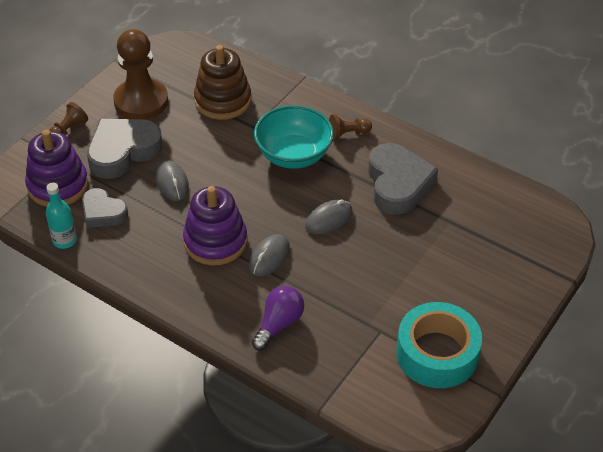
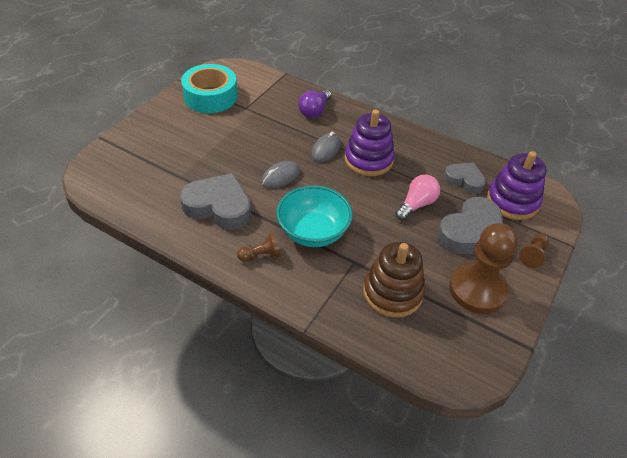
camera: 175 degrees right, 0 degrees up
(64, 240) = (483, 159): turquoise bottle -> none
(172, 183) = (416, 204): grey mouse -> pink light bulb
(398, 184) = (219, 206): grey heart -> grey heart turned 120 degrees clockwise

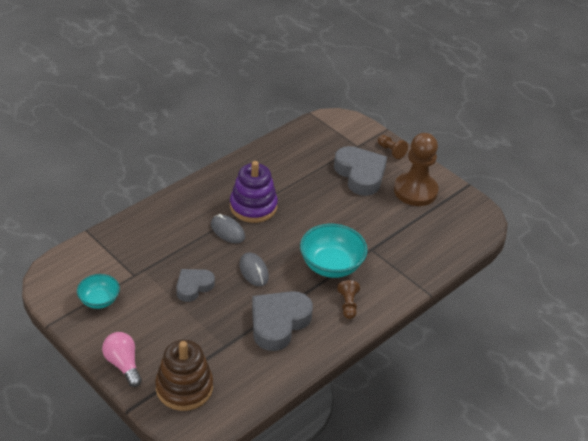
camera: 75 degrees left, 5 degrees down
(210, 96) = (99, 300): turquoise tape -> turquoise bowl
(314, 111) = (164, 224): purple light bulb -> none
(392, 292) = (407, 236): brown stacking toy -> brown stacking toy (184, 387)
(416, 204) = (320, 194): pink light bulb -> pink light bulb (123, 364)
(464, 180) = (301, 157): grey heart -> grey heart (193, 286)
(512, 201) = (334, 140): purple stacking toy -> none

